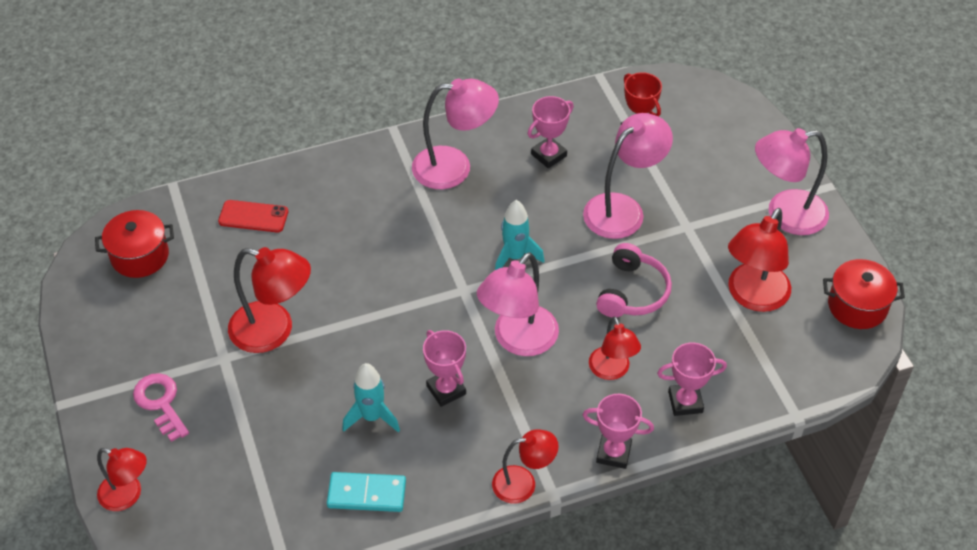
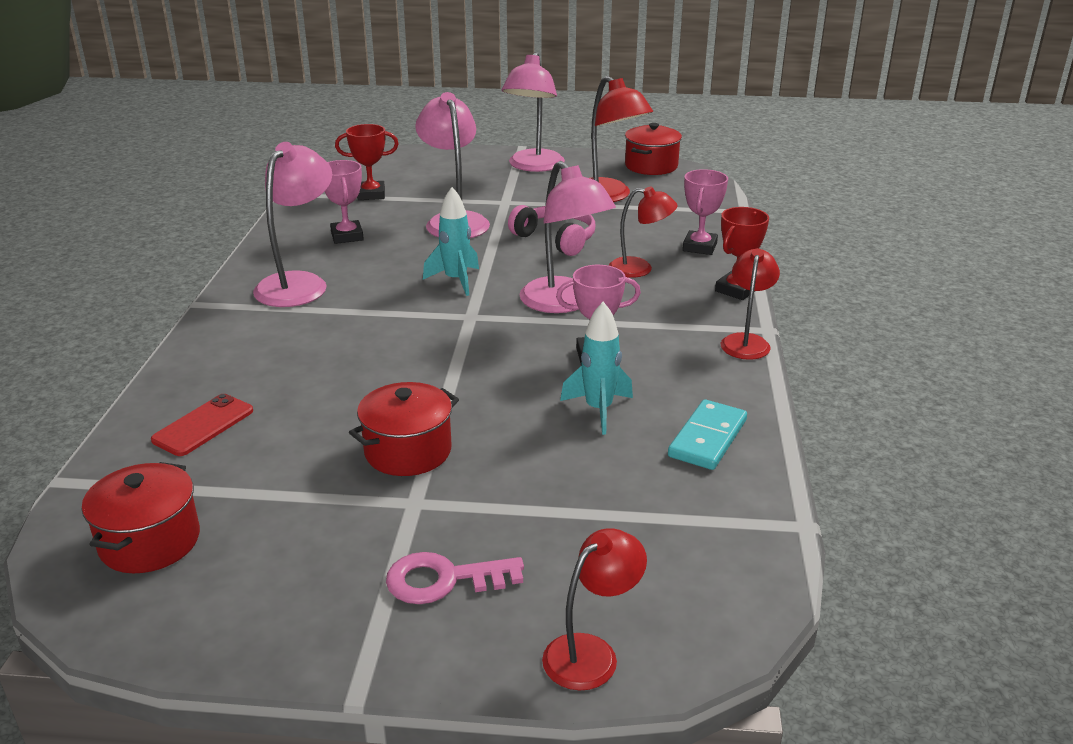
camera: 65 degrees left, 20 degrees down
(274, 331) = (408, 451): red lamp -> red pot
(613, 453) = (736, 290): pink trophy -> red trophy

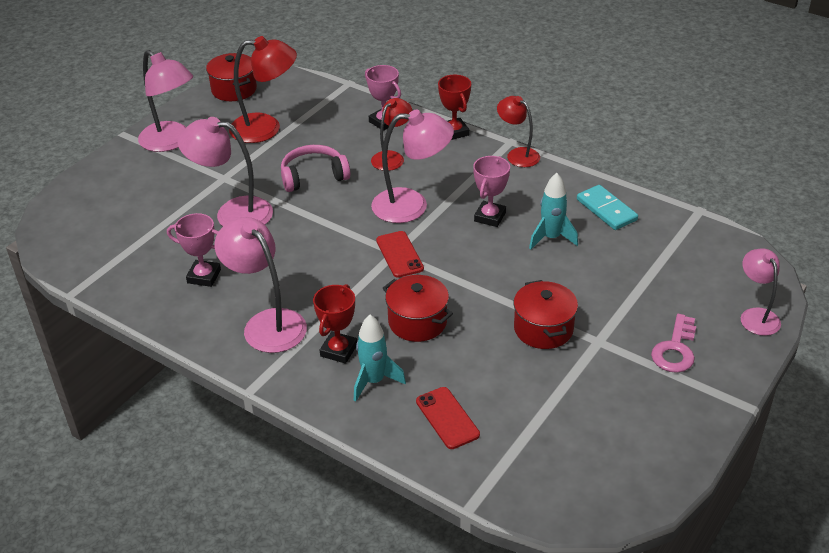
camera: 60 degrees left, 10 degrees up
(150, 541) = (571, 467): red pot -> red pot (417, 322)
(371, 194) = (133, 242): red trophy -> red trophy (339, 350)
(456, 281) = (335, 243): turquoise rocket -> turquoise rocket (374, 381)
(469, 320) = (399, 254): none -> red phone
(591, 653) = (756, 316): red lamp -> pink lamp

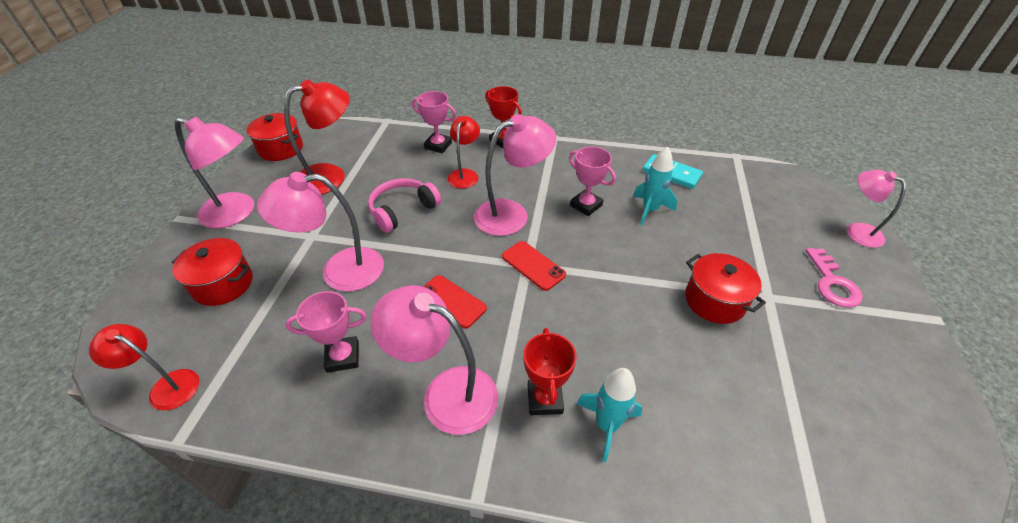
camera: 25 degrees left, 5 degrees up
(417, 322) = (599, 334): red pot -> red pot (223, 284)
(447, 418) = (712, 443): red phone -> red phone (451, 301)
(490, 217) = (586, 205): pink trophy -> pink trophy turned 45 degrees counterclockwise
(517, 154) = (567, 146): red lamp -> red lamp (167, 386)

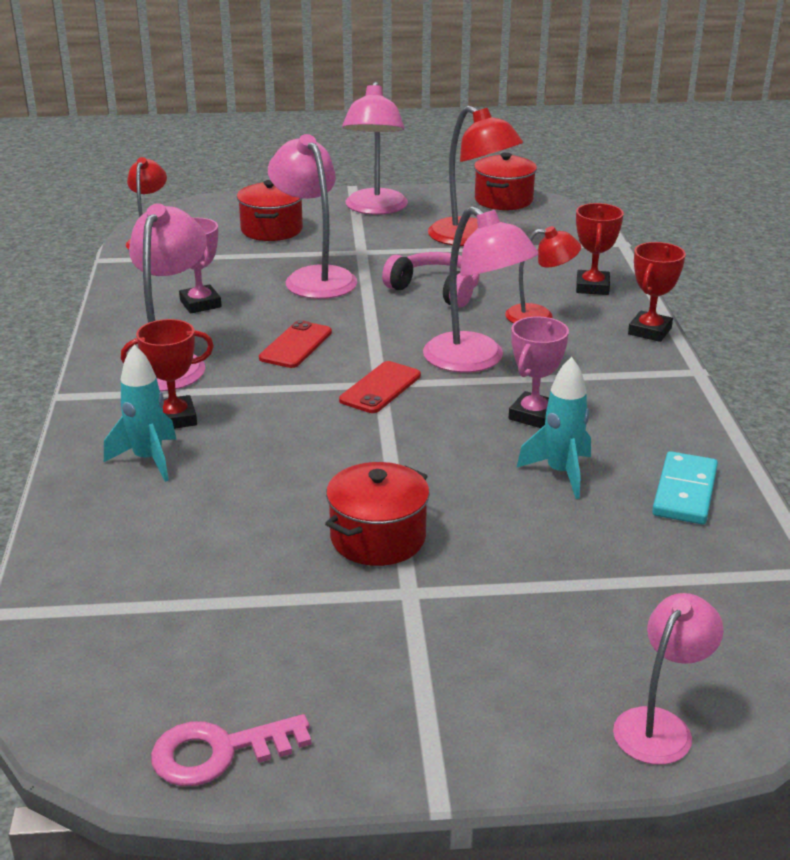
camera: 75 degrees right, 15 degrees down
(438, 146) = (592, 287): pink trophy -> red trophy
(832, 283) = (477, 670): pink key -> pink key (218, 752)

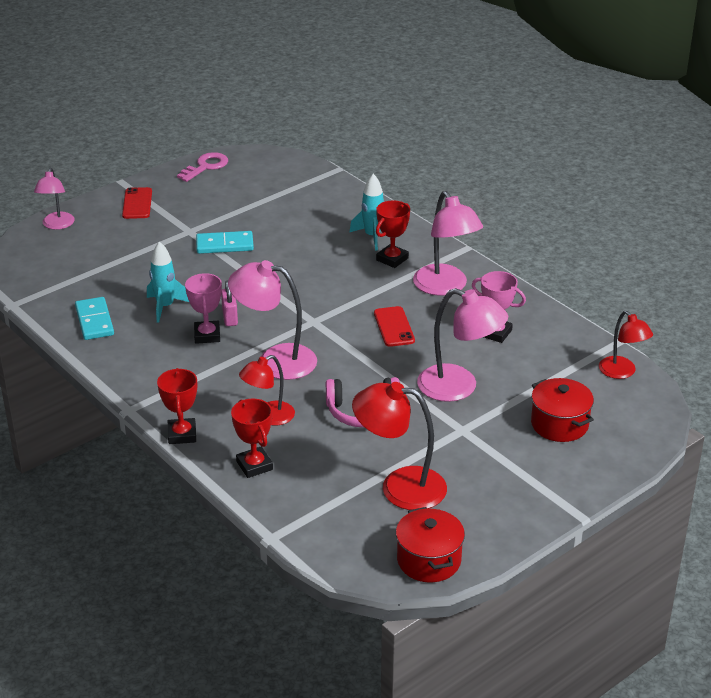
camera: 145 degrees right, 5 degrees up
(375, 209) = (520, 491): pink lamp -> none
(378, 538) = (224, 245): red pot -> turquoise domino
(380, 388) = (310, 318): red phone -> red phone (137, 203)
(482, 426) = (230, 317): none -> pink padlock

